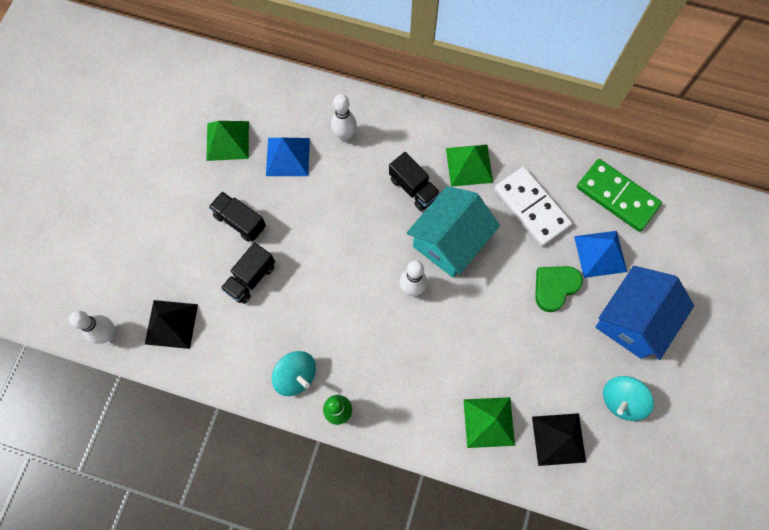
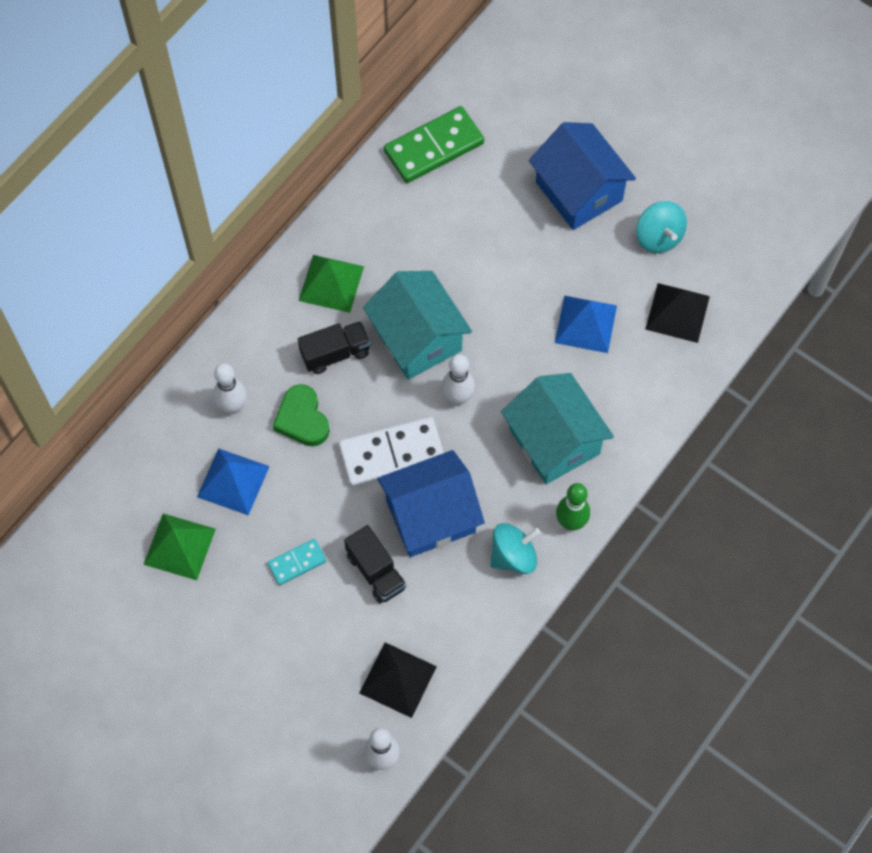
camera: 70 degrees left, 5 degrees down
(240, 221) = (297, 562): black truck -> turquoise domino
(308, 302) = (430, 516): none -> blue house
(403, 375) = (554, 441): none -> turquoise house
(489, 422) = (636, 373): green pyramid -> none
(531, 208) = (411, 238): white domino -> white domino (392, 454)
(554, 287) = (513, 251): green heart -> green heart (302, 419)
(600, 253) = (493, 191): blue pyramid -> blue pyramid (585, 324)

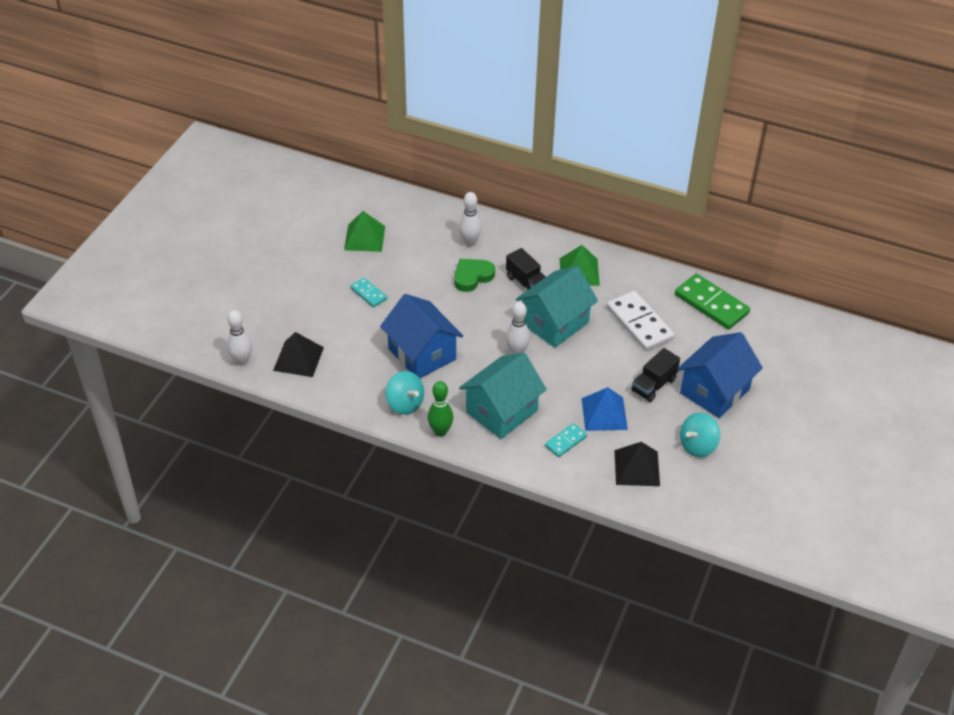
camera: 75 degrees right, 20 degrees down
(233, 481) = (417, 253): blue pyramid -> none
(376, 571) = (373, 333): black truck -> black truck (653, 385)
(392, 454) = (462, 326): white domino -> white domino (639, 323)
(620, 379) = (565, 441): none -> turquoise domino

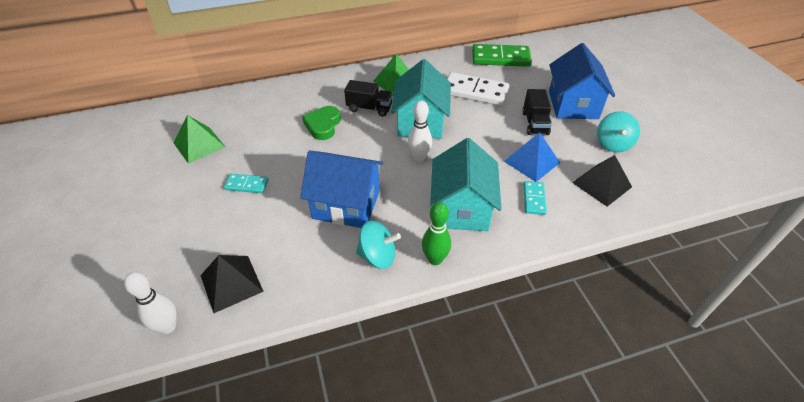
camera: 40 degrees left, 0 degrees up
(470, 242) = (294, 104): white bowling pin -> none

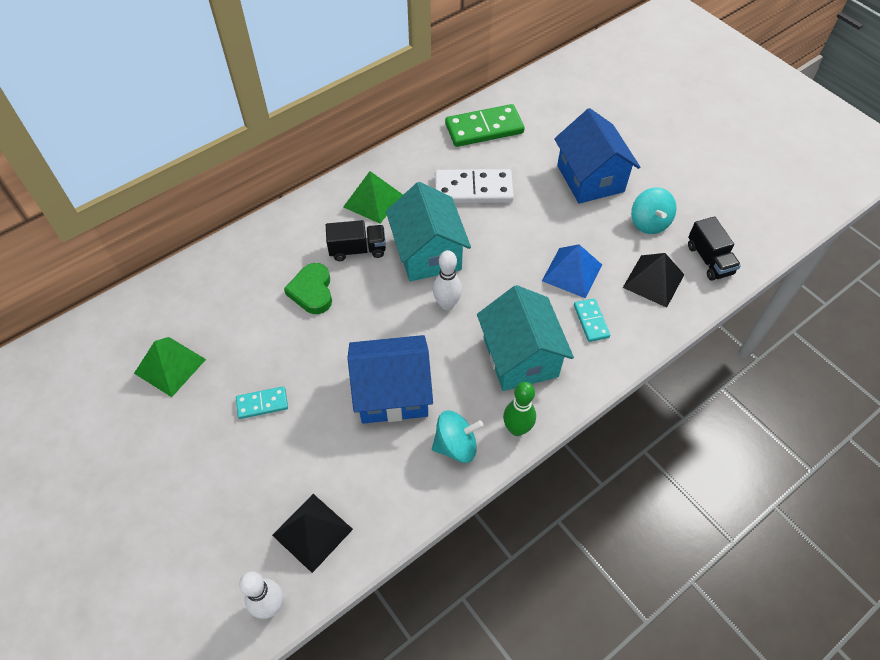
camera: 20 degrees left, 10 degrees up
(535, 123) = (557, 217): black truck -> black truck (709, 260)

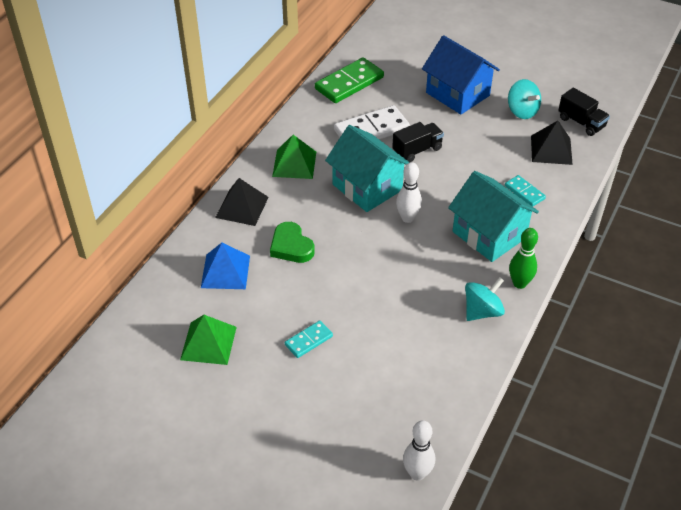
camera: 25 degrees left, 10 degrees down
(312, 532) = (414, 411): black pyramid -> black pyramid (242, 207)
(357, 250) = (307, 204): black truck -> black truck (417, 150)
(392, 393) = (408, 294): blue house -> none
(572, 272) = (488, 164): blue pyramid -> blue pyramid (225, 271)

